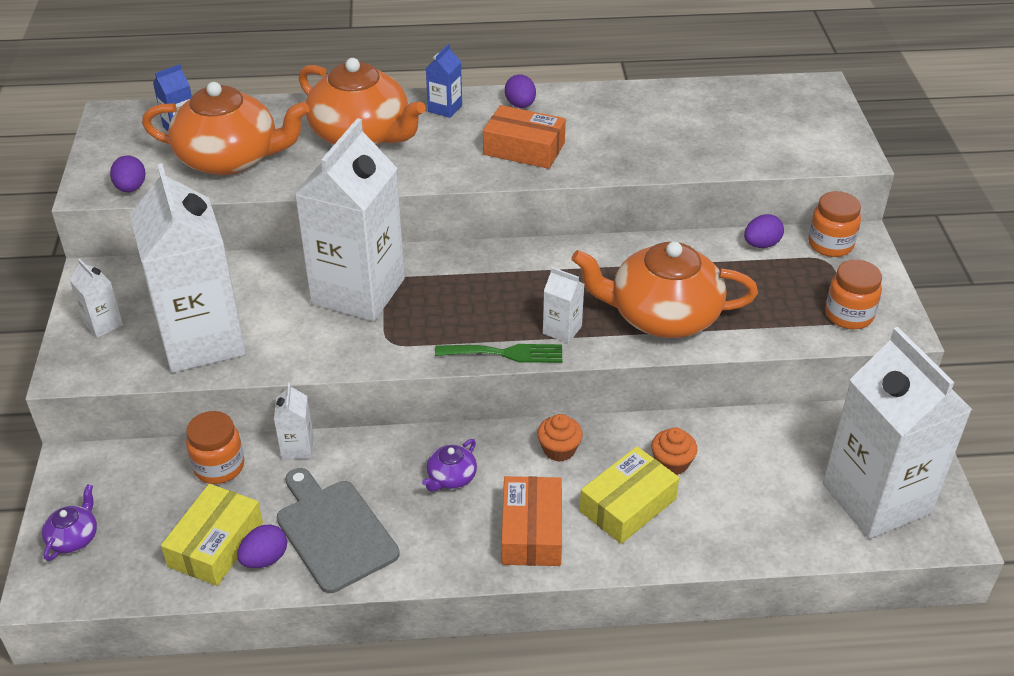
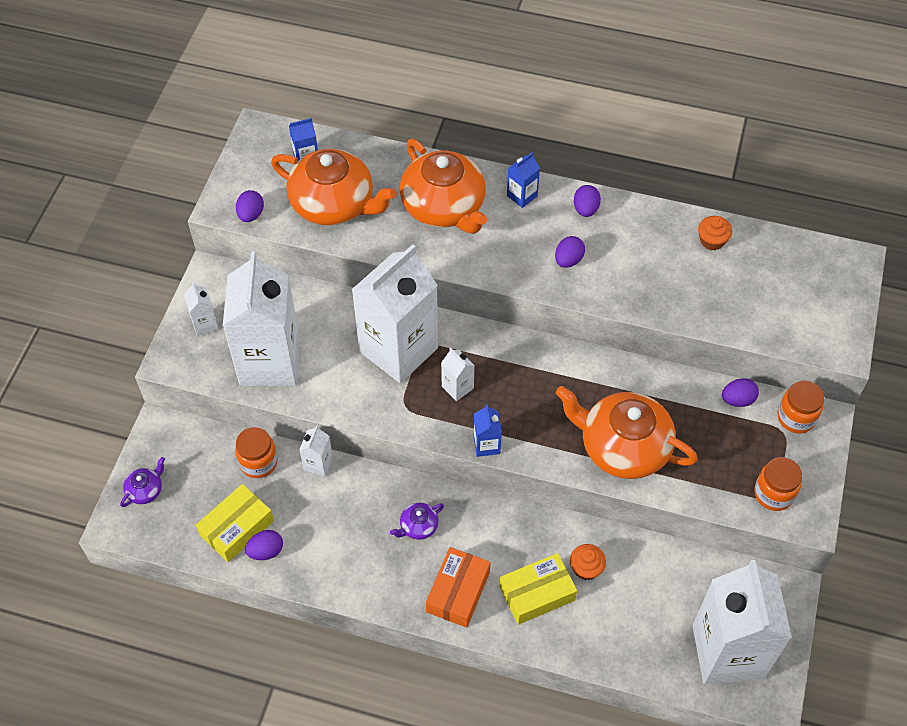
camera: 20 degrees right, 15 degrees up
(334, 531) = (320, 544): grey cutting board -> none
(505, 353) = (486, 445): green fork -> blue carton
(524, 149) = (568, 260): orange box -> purple egg
(559, 449) = (506, 528): orange cupcake -> orange cupcake (712, 241)
(562, 330) = (538, 436): white carton -> white carton (457, 387)

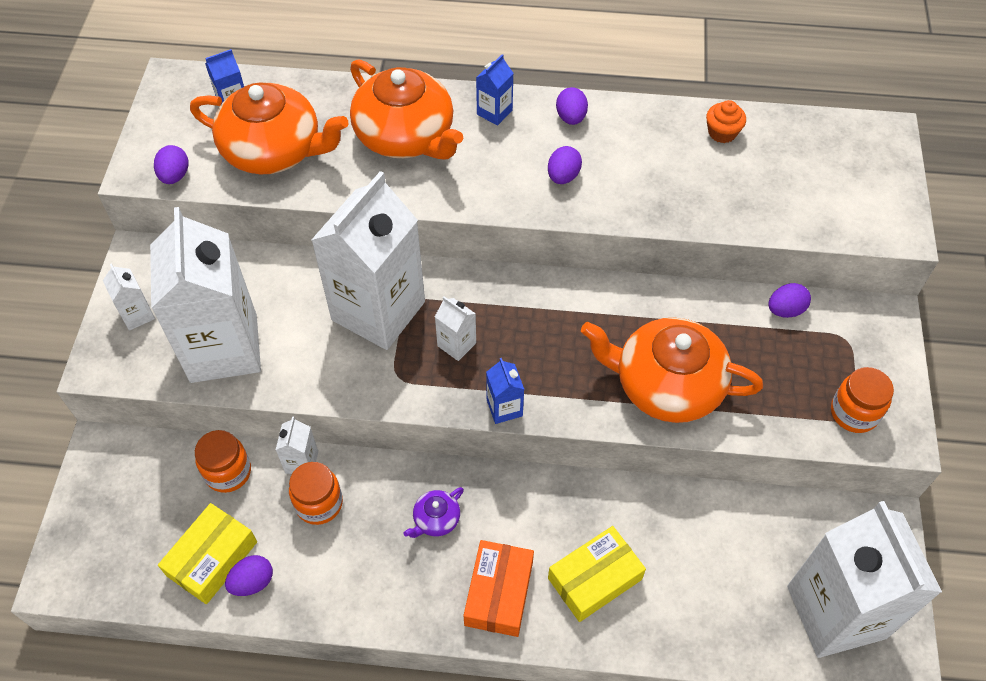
camera: 10 degrees left, 0 degrees up
(145, 490) = (90, 529): purple teapot -> none
(586, 568) = (646, 537): orange cupcake -> none
(796, 417) = (856, 320): orange jar -> orange jar (319, 503)

